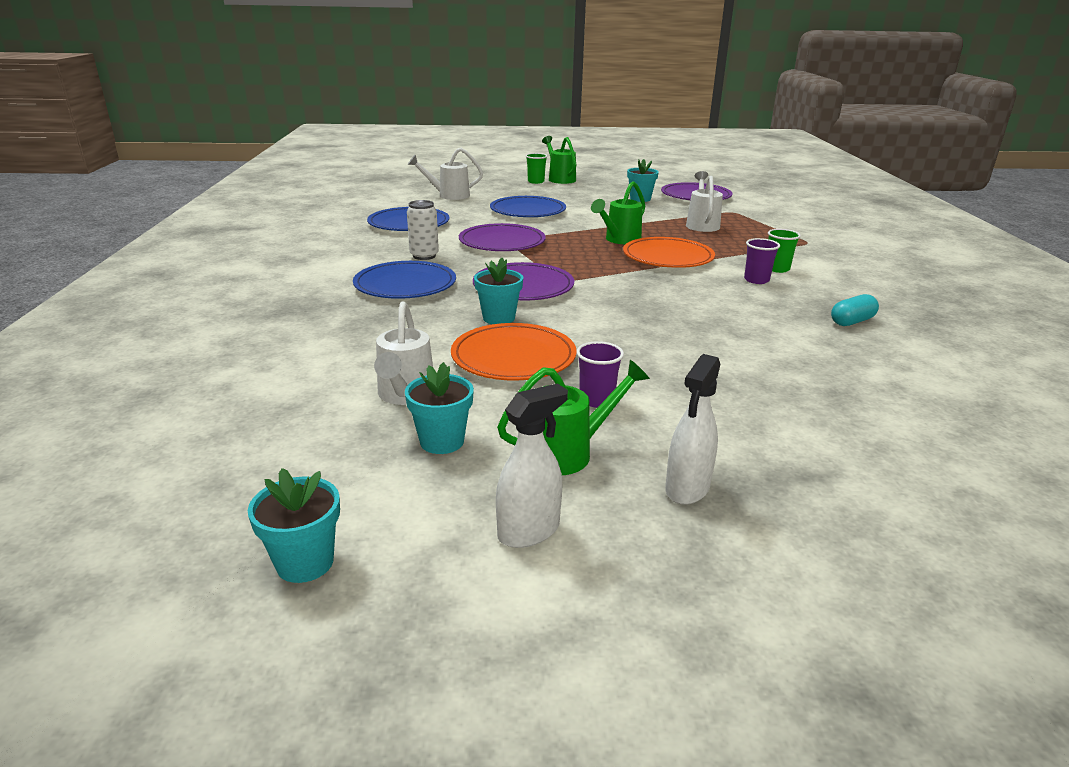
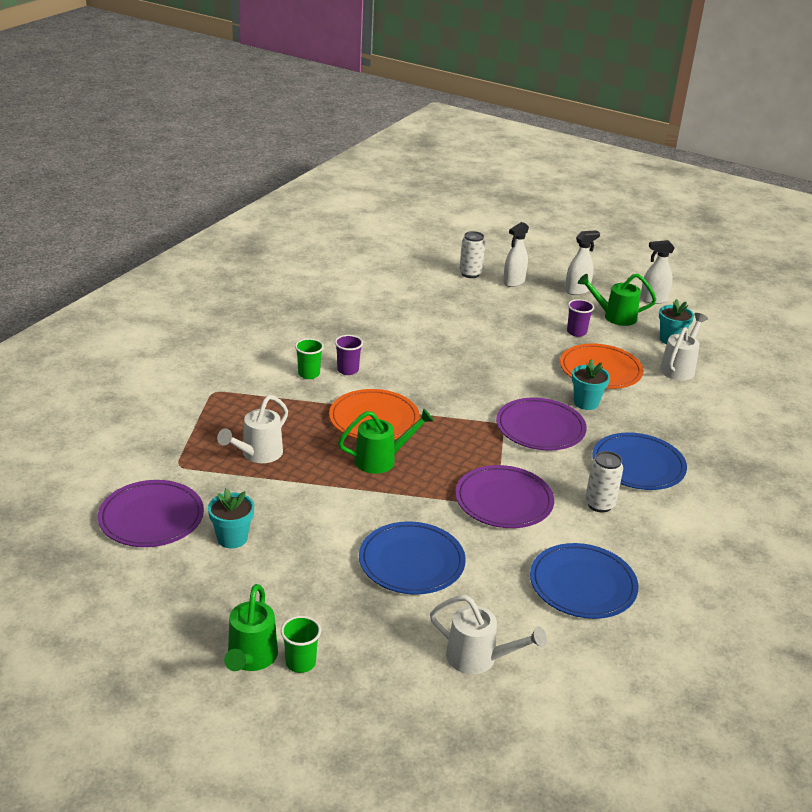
camera: 150 degrees left, 5 degrees up
(305, 562) = (742, 318): turquoise flower pot -> none
(804, 460) = (513, 282): none -> white spray bottle
(852, 321) = (354, 320): turquoise capsule -> none
(887, 447) = (470, 274): none -> white can

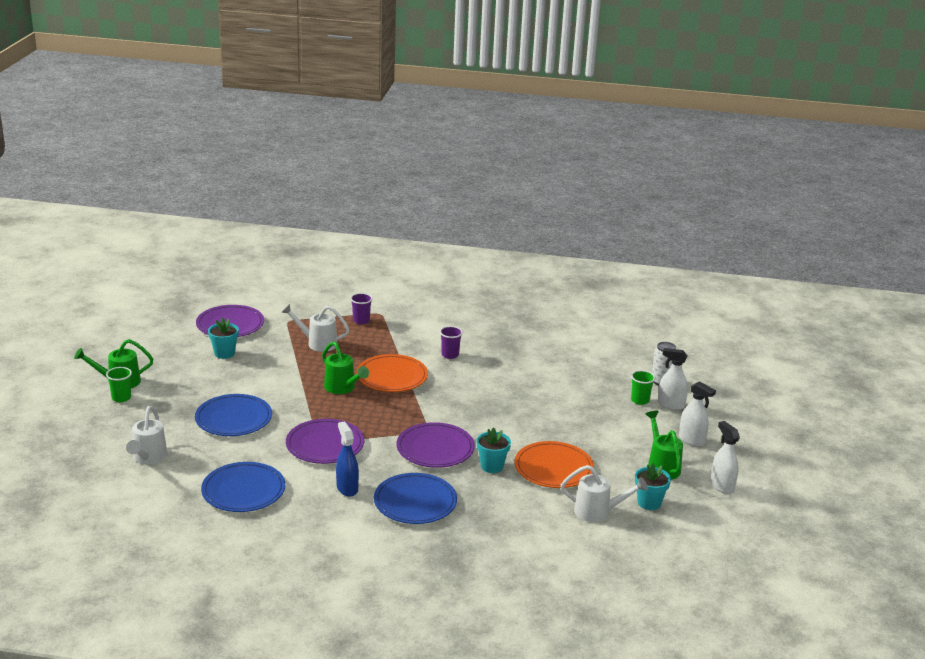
camera: 70 degrees right, 5 degrees down
(309, 374) = (431, 341): green cup -> green cup (640, 400)
(576, 332) = (610, 448): purple cup -> purple cup (361, 320)
(599, 504) = (347, 488): white can -> blue spray bottle

